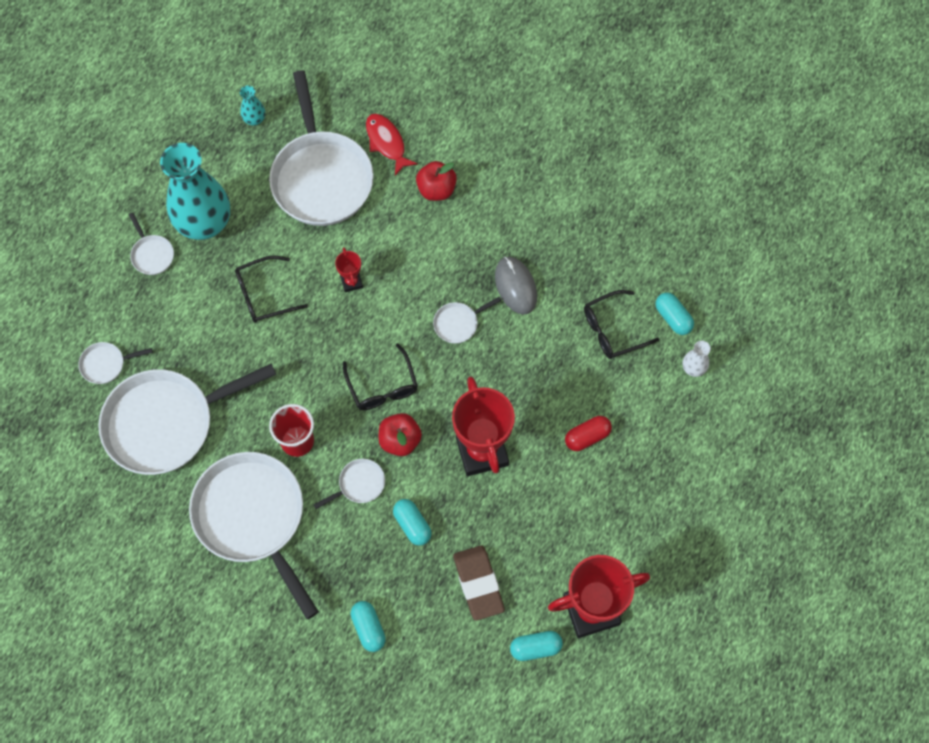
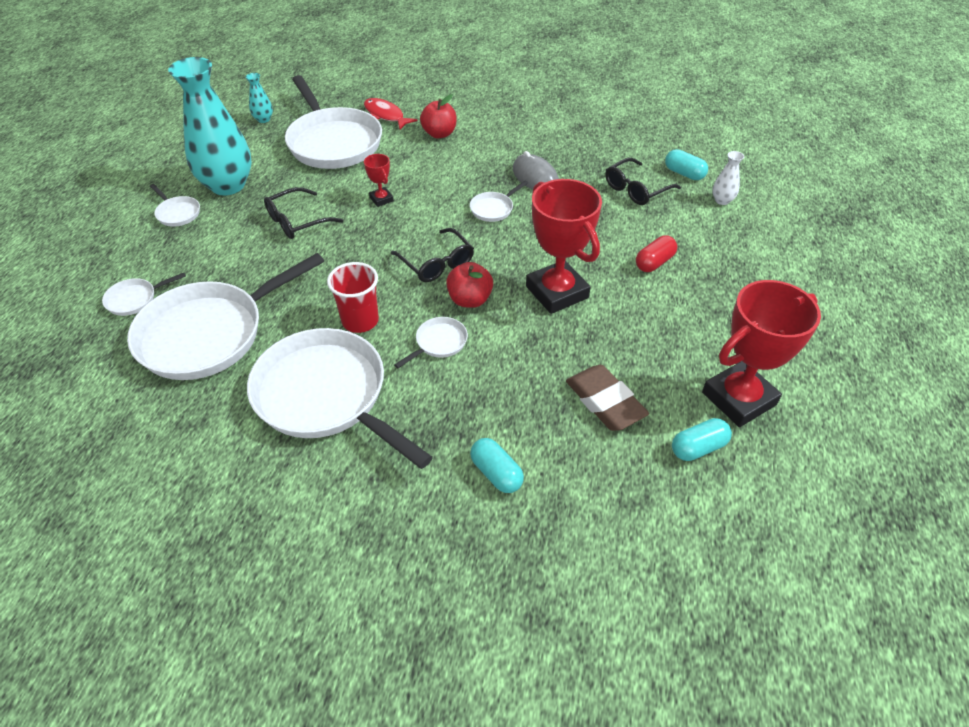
camera: 15 degrees left, 20 degrees down
(412, 525) = (510, 365): turquoise capsule -> none

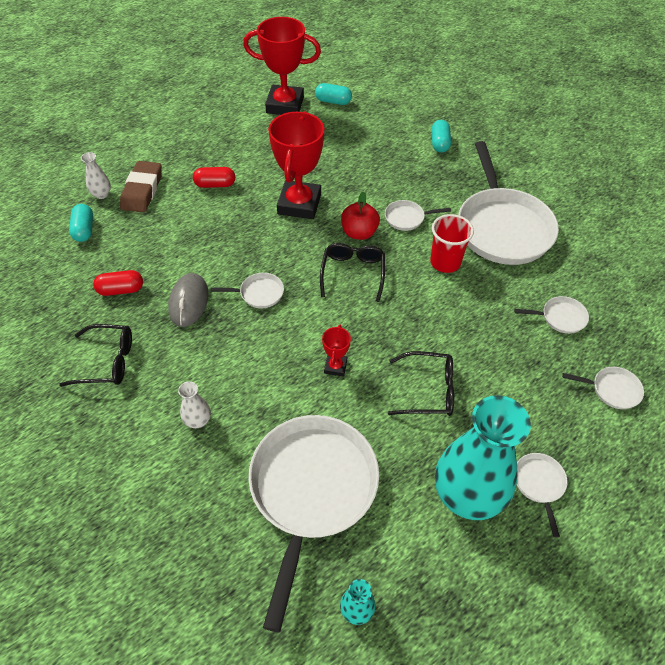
camera: 140 degrees left, 5 degrees up
(209, 333) = (560, 317): white pan -> white pan, size x0.41
(386, 115) = (216, 499): red fish -> none
(439, 134) = (198, 420): red apple -> white vase
(591, 159) = (121, 290): none -> red capsule
(605, 402) = (350, 139): brown eraser -> brown eraser (142, 190)
(636, 189) = (137, 240): black glasses -> black glasses (107, 361)

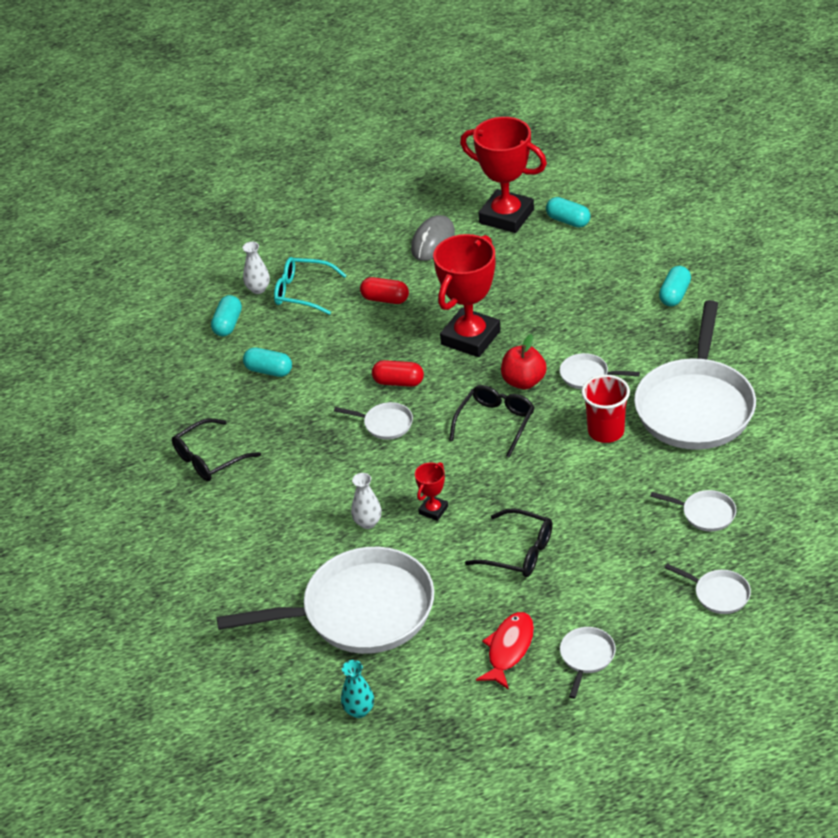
camera: 25 degrees right, 10 degrees down
(107, 361) = (209, 458): black glasses -> black glasses turned 120 degrees clockwise
(121, 290) = (245, 393): red capsule -> red capsule (398, 382)
(136, 265) = (269, 371): none -> turquoise capsule
(142, 190) = (303, 292): brown eraser -> turquoise glasses
(188, 302) = (309, 418): grey mouse -> grey mouse (433, 241)
(198, 420) = (277, 529): white vase -> white vase (368, 522)
(311, 491) = (360, 611): white pan -> white pan turned 45 degrees clockwise
(467, 495) = (509, 649): turquoise vase -> red fish

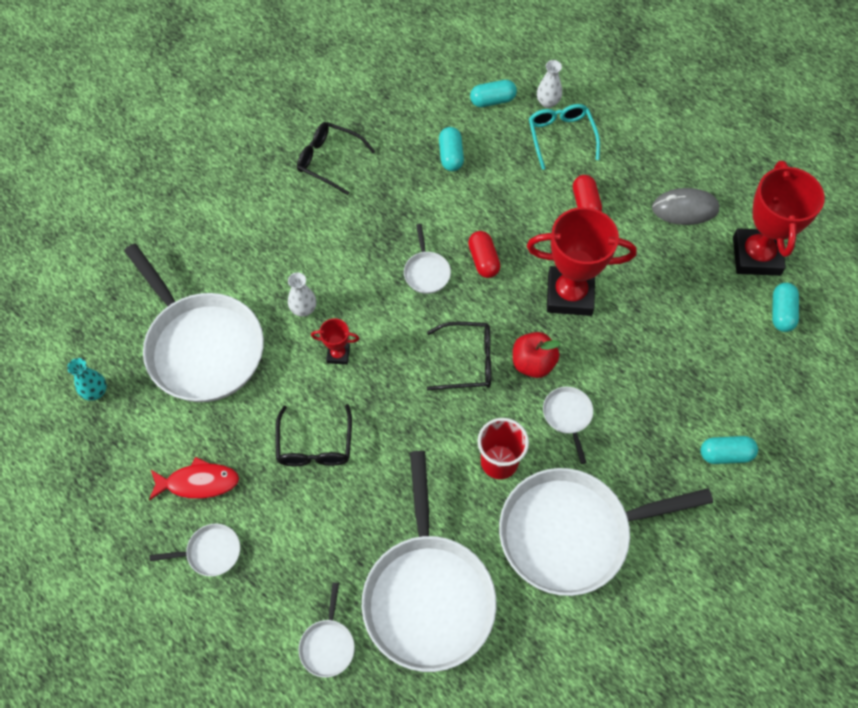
camera: 60 degrees right, 20 degrees up
(705, 513) = (428, 595): white pan -> white pan, size x2.43

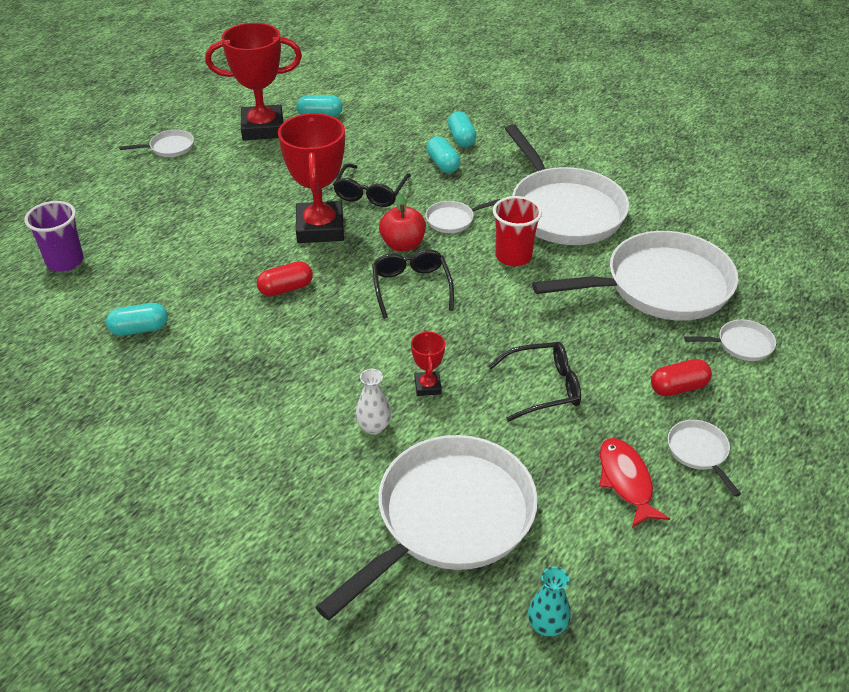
camera: 100 degrees left, 20 degrees down
(329, 160) = (143, 440): black glasses -> black glasses (370, 193)
(426, 272) = (306, 329): white pan -> white pan (169, 148)
(492, 100) = (56, 304): turquoise capsule -> turquoise capsule (443, 164)
(548, 102) = (65, 261): white vase -> purple cup
(561, 137) = (117, 248): turquoise glasses -> none
(585, 204) = (208, 226): red capsule -> red capsule (678, 387)
(685, 209) = (212, 166): grey mouse -> none

